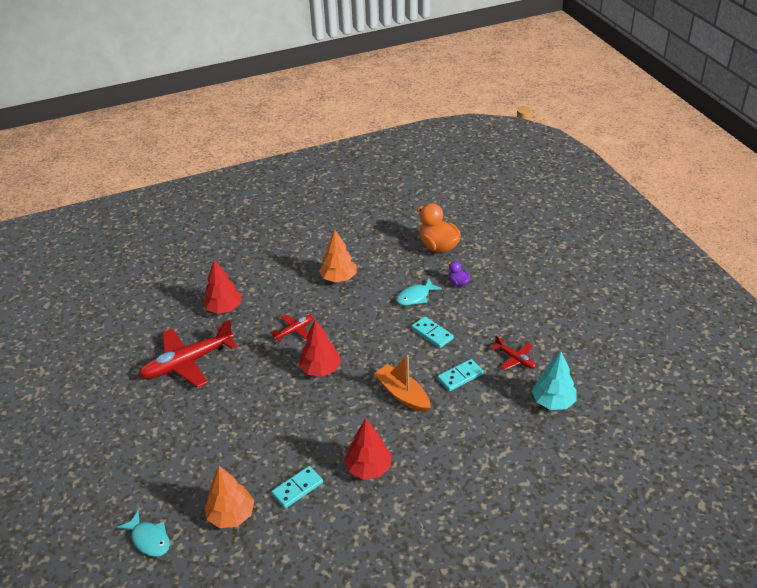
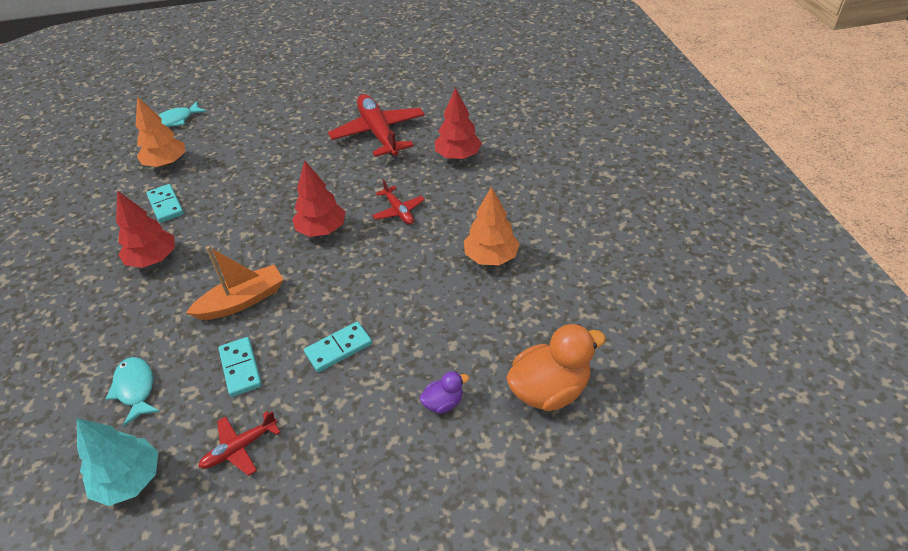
camera: 100 degrees right, 5 degrees up
(415, 297) = (425, 340): turquoise fish -> turquoise fish (135, 389)

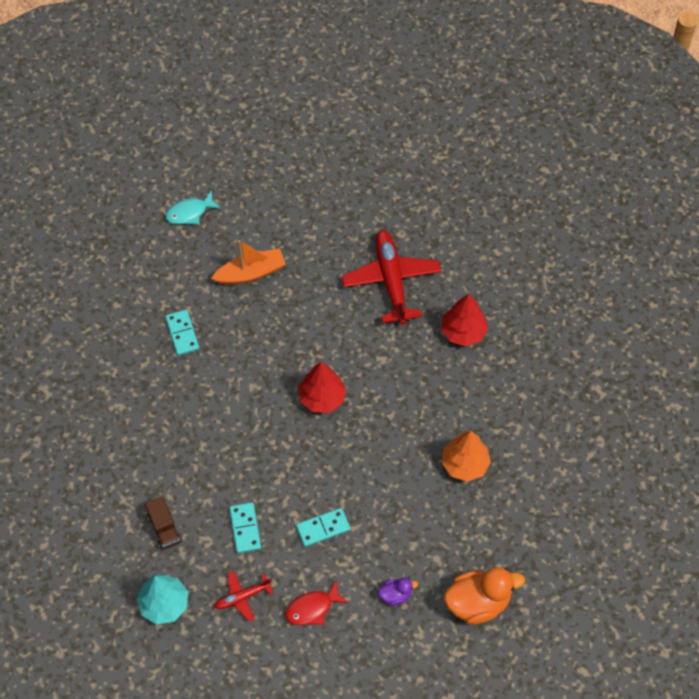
camera: 10 degrees right, 15 degrees up
(135, 389) = (164, 529): turquoise fish -> brown truck
(153, 259) = (173, 398): red tree -> none
(166, 163) = (181, 276): orange tree -> none
(242, 301) = (248, 462): orange boat -> orange boat (251, 273)
(337, 441) = (312, 608): none -> red fish
(398, 211) = (394, 391): red plane -> none

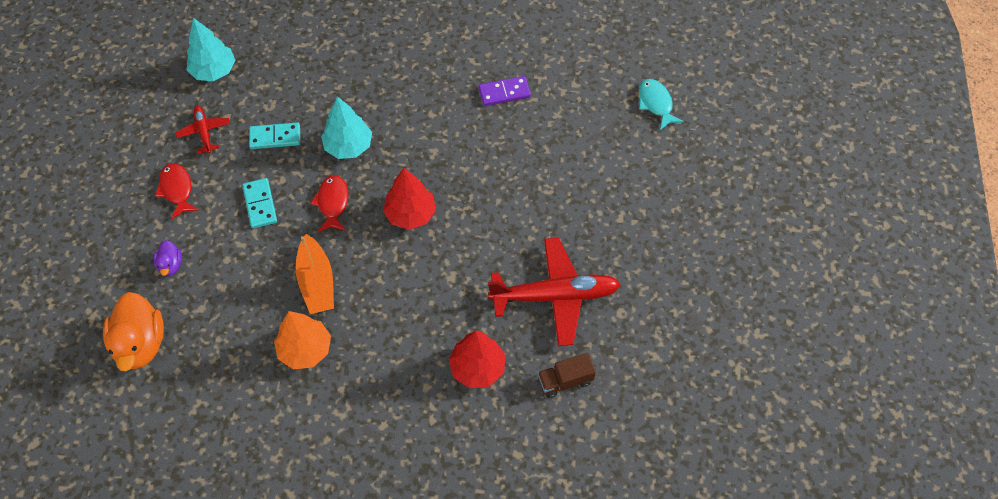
camera: 95 degrees right, 0 degrees up
(164, 529) = (289, 73): brown truck -> brown truck (565, 381)
(182, 333) = (504, 93): turquoise domino -> purple domino
(251, 273) = (574, 156): orange boat -> orange boat (317, 282)
(251, 460) = (348, 146): none -> turquoise tree
(316, 464) = (333, 203): none -> red fish

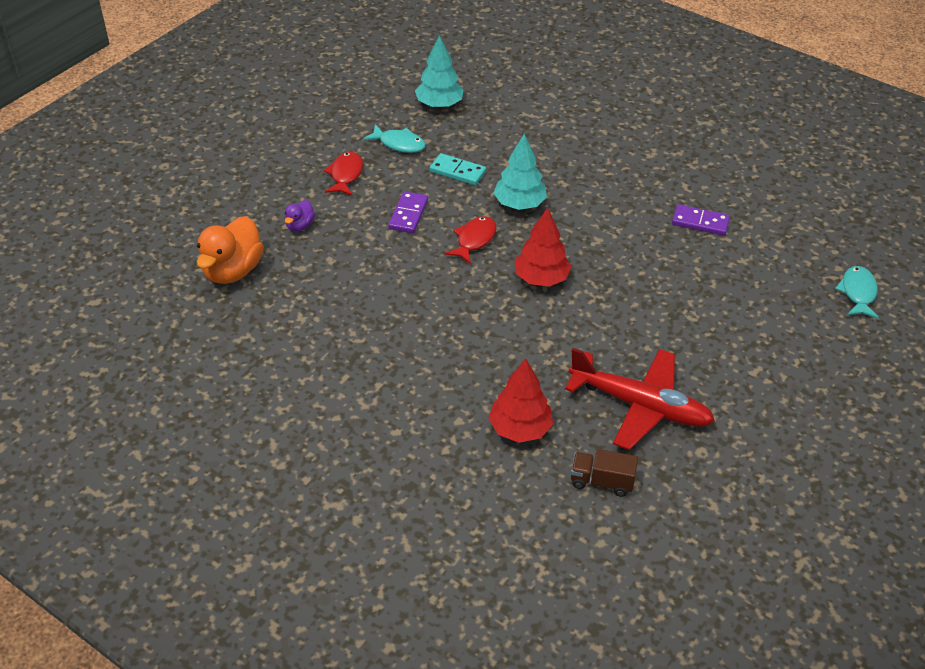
camera: 30 degrees right, 15 degrees down
(204, 132) = (399, 144): red plane -> turquoise fish
(260, 204) = (408, 214): turquoise domino -> purple domino
(305, 349) = (368, 339): orange tree -> none
(317, 282) = (416, 293): orange boat -> none

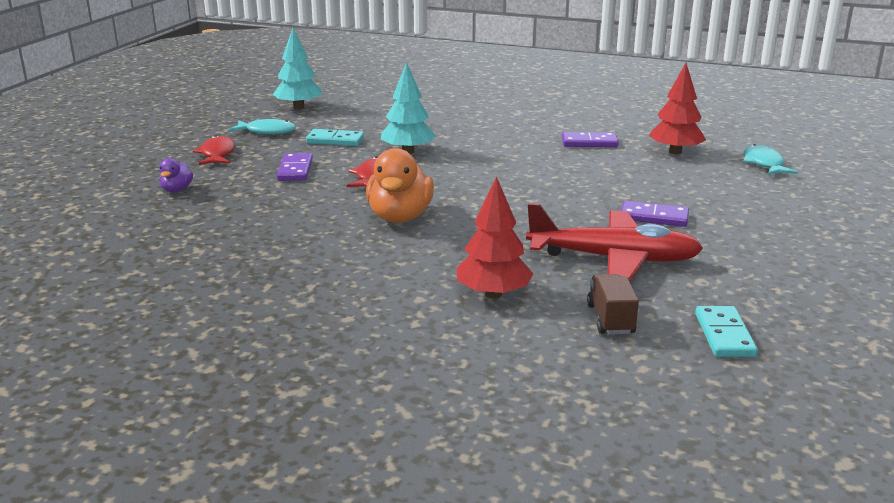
camera: 15 degrees left, 20 degrees down
(232, 271) = (105, 228): orange duck -> orange duck (400, 217)
(541, 278) = (456, 192): red tree -> red tree (675, 152)
(601, 481) = (610, 319): brown truck -> brown truck turned 90 degrees clockwise
(685, 522) = (724, 335): none -> turquoise domino
(705, 354) = (654, 217): none -> purple domino

